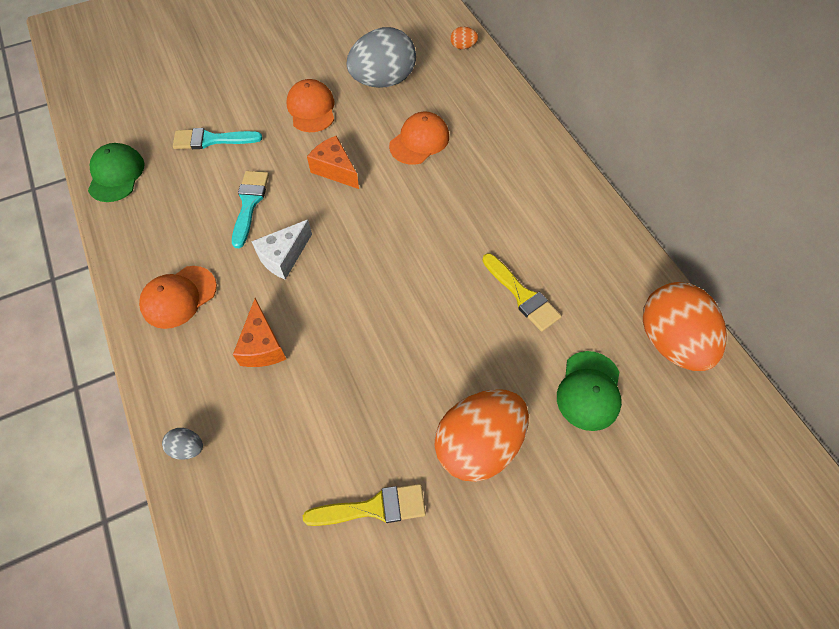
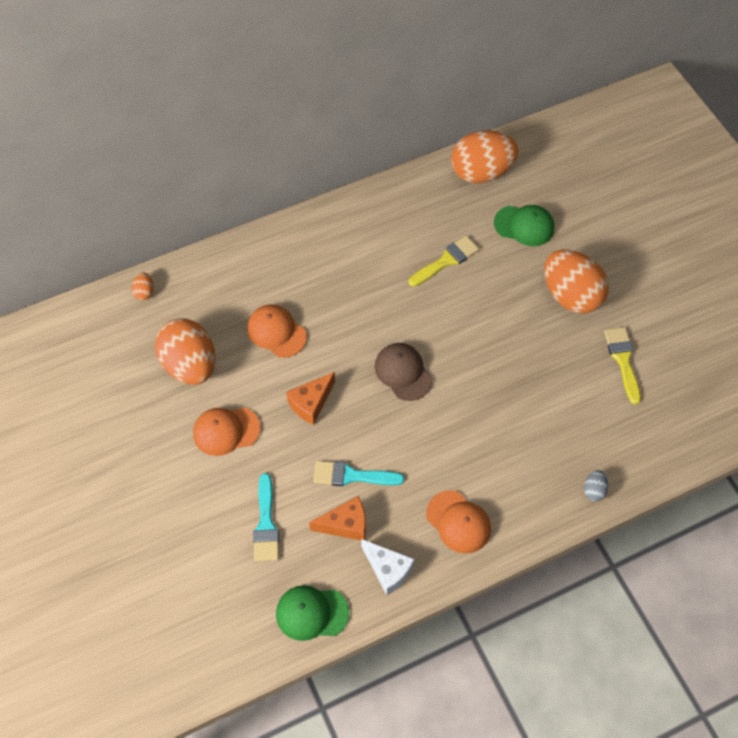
camera: 90 degrees left, 0 degrees up
(262, 346) = (502, 446): orange cheese -> orange cheese (345, 525)
(284, 257) = (413, 439): white cheese -> white cheese (388, 570)
(367, 249) = (403, 372): none -> brown cap
(383, 81) = (190, 365): grey egg -> orange egg

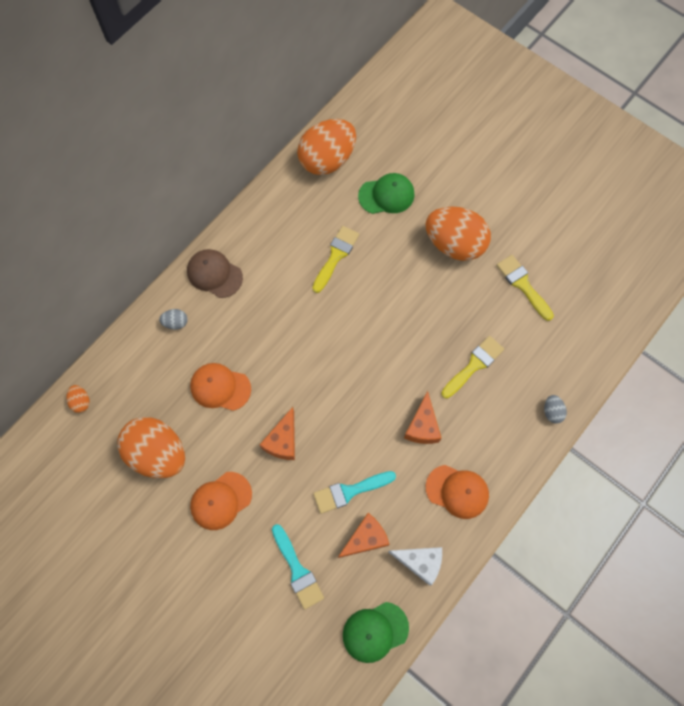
camera: 25 degrees left, 10 degrees up
(264, 259) = (176, 323): none -> grey egg
(403, 372) = (348, 376): brown cap -> brown cap (214, 274)
(453, 448) = (422, 426): none -> orange cheese
(534, 413) = (474, 365): none -> yellow brush

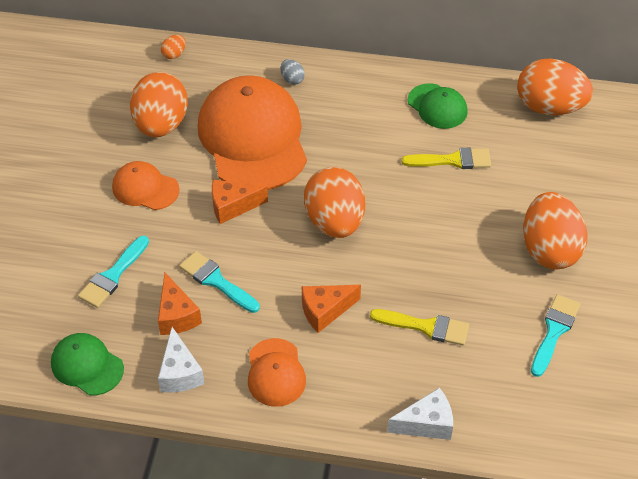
camera: 60 degrees right, 20 degrees down
(214, 274) = (360, 83): brown cap -> none
(220, 387) = (253, 138): orange cap -> orange cap, size x2.10
(344, 373) = (334, 222): none -> orange egg
(365, 538) = (176, 315): orange cheese -> orange cheese turned 45 degrees clockwise
(386, 195) = (553, 170): green cap -> green cap (437, 106)
(522, 285) = (554, 331): yellow brush -> turquoise brush
(552, 412) = (426, 424): grey egg -> white cheese

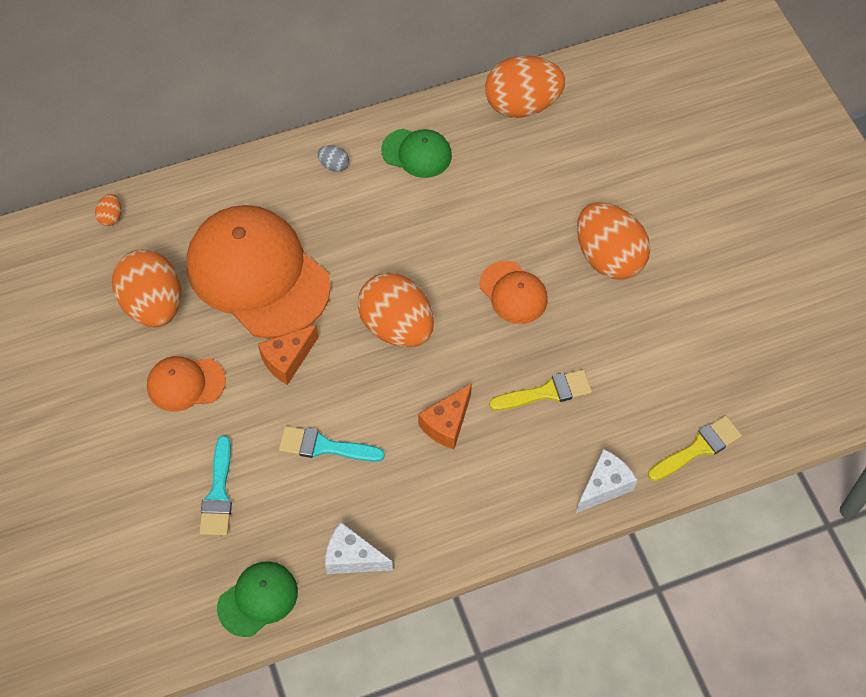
camera: 30 degrees left, 10 degrees up
(87, 365) = (258, 599): green cap -> green cap turned 135 degrees clockwise
(176, 315) = (310, 502): orange cheese -> none
(180, 373) = (352, 558): white cheese -> white cheese turned 150 degrees clockwise
(275, 373) = (441, 510): orange cap -> orange cap (513, 293)
(292, 79) = (254, 189): grey egg -> grey egg (334, 165)
(452, 160) = (467, 206): yellow brush -> yellow brush (698, 448)
(554, 331) = (659, 338): turquoise brush -> none

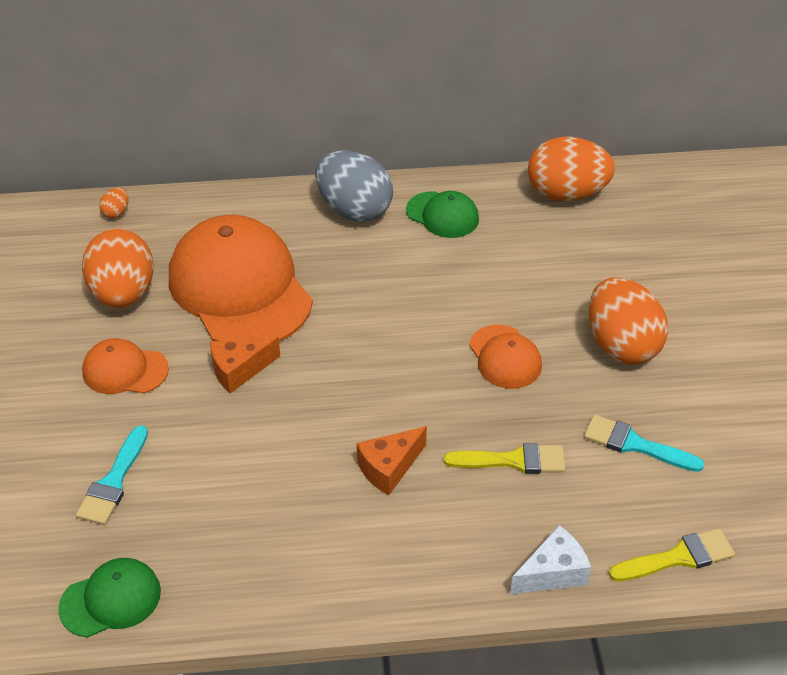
camera: 15 degrees right, 15 degrees down
(324, 447) = (246, 461): turquoise brush -> turquoise brush (635, 444)
(334, 165) = (354, 210): grey egg -> grey egg, size x2.48
(352, 558) = (233, 581): white cheese -> none
(397, 327) = (367, 363): orange egg -> none

